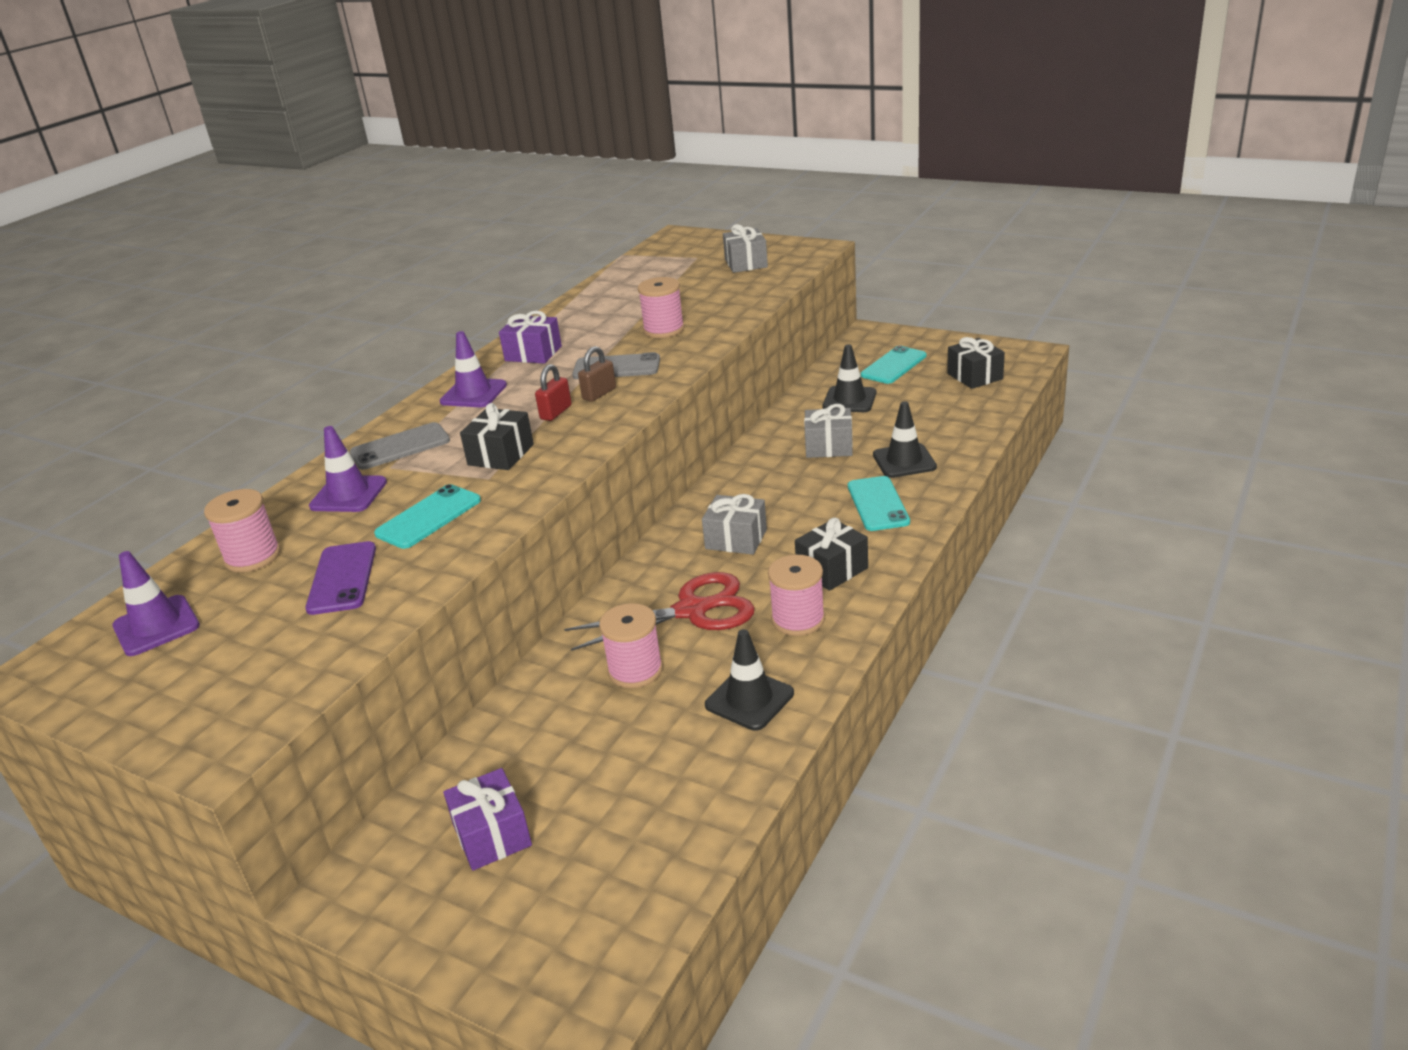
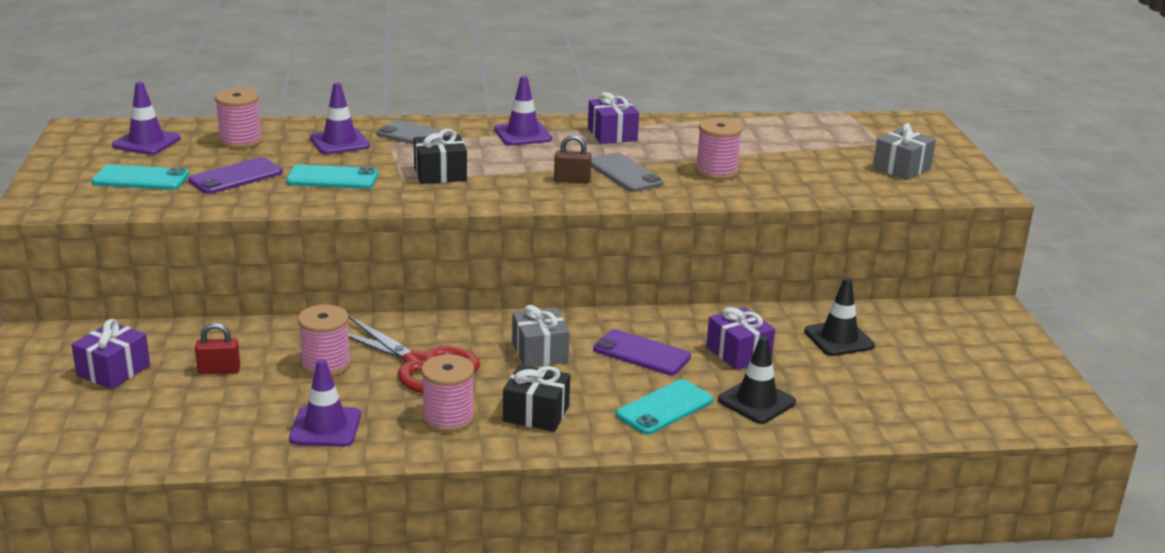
camera: 50 degrees right, 5 degrees down
(556, 412) = (524, 173): red padlock -> red padlock (219, 370)
(749, 699) = (325, 427): black traffic cone -> purple traffic cone
(787, 489) = (642, 353): none -> purple phone
(829, 446) = (738, 353): grey gift -> purple gift
(894, 366) = (939, 344): turquoise phone -> turquoise phone (141, 179)
(974, 376) = (978, 398): black gift -> none

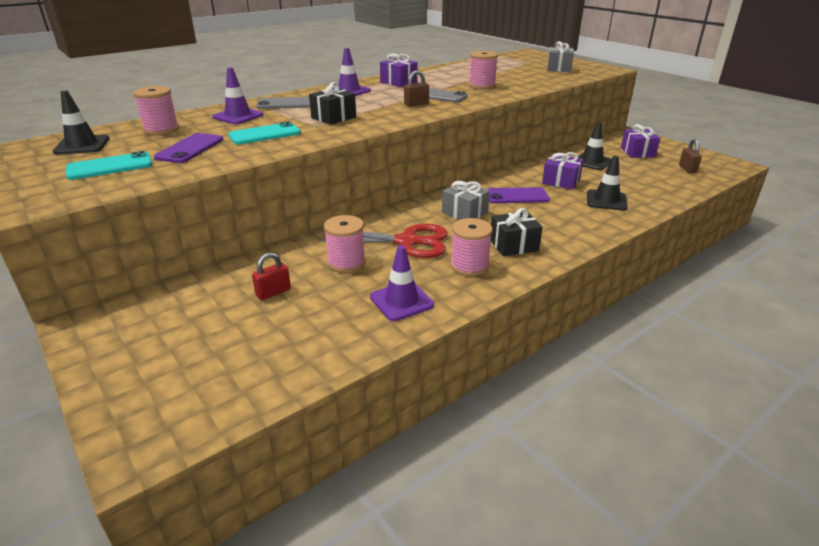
camera: 30 degrees left, 5 degrees up
(113, 371) = (185, 323): purple gift -> purple gift (637, 152)
(146, 142) = (82, 145): purple traffic cone -> black traffic cone
(664, 407) = (571, 218): turquoise phone -> none
(976, 399) = (687, 169): none -> brown padlock

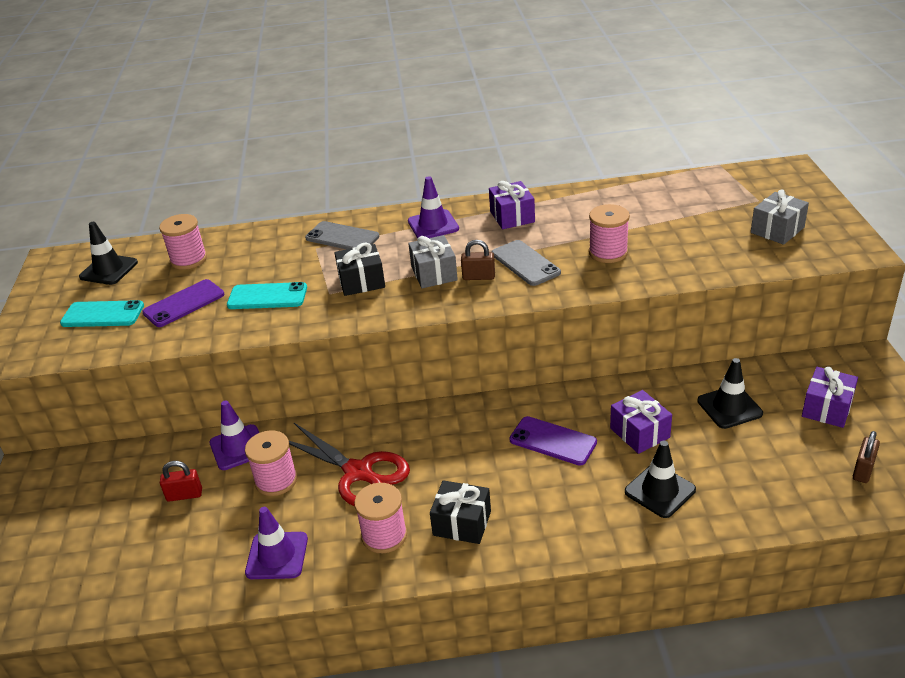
camera: 35 degrees right, 5 degrees up
(238, 116) = (274, 252): purple traffic cone -> purple traffic cone (238, 447)
(464, 213) = (462, 448): grey gift -> grey gift (434, 273)

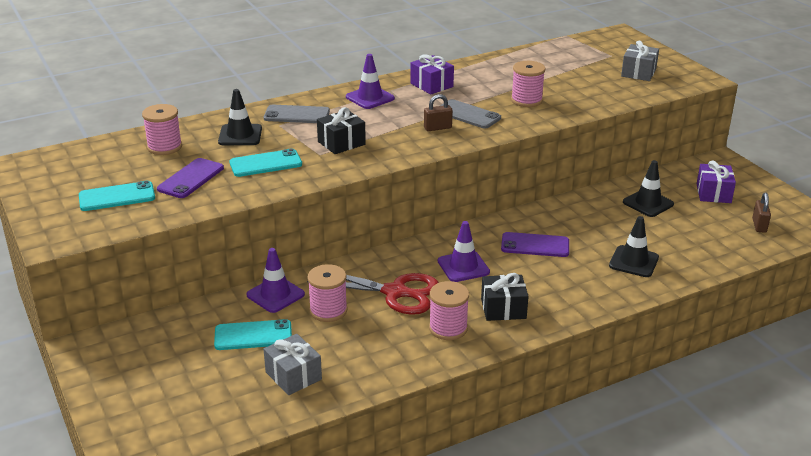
camera: 25 degrees left, 5 degrees down
(109, 270) = (90, 164): black traffic cone -> black traffic cone (240, 135)
(184, 495) = (253, 335): red padlock -> turquoise phone
(277, 556) = (369, 359): purple traffic cone -> purple traffic cone (463, 267)
(434, 273) = (398, 130): grey gift -> grey gift (293, 376)
(639, 433) = (595, 229): purple gift -> none

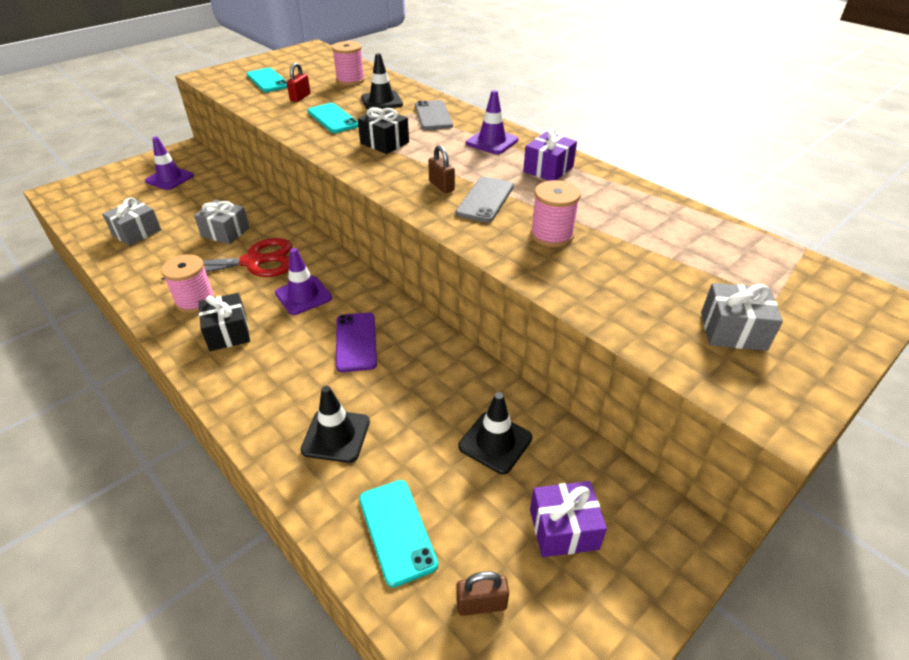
camera: 75 degrees right, 10 degrees up
(191, 178) = (300, 97): purple phone -> red padlock
(253, 335) = (192, 206): turquoise phone -> turquoise phone (397, 531)
(275, 295) = (248, 204): purple traffic cone -> purple traffic cone (170, 178)
(328, 310) = (225, 232): pink spool -> grey gift
(395, 293) = (254, 262): red scissors -> red scissors turned 105 degrees counterclockwise

